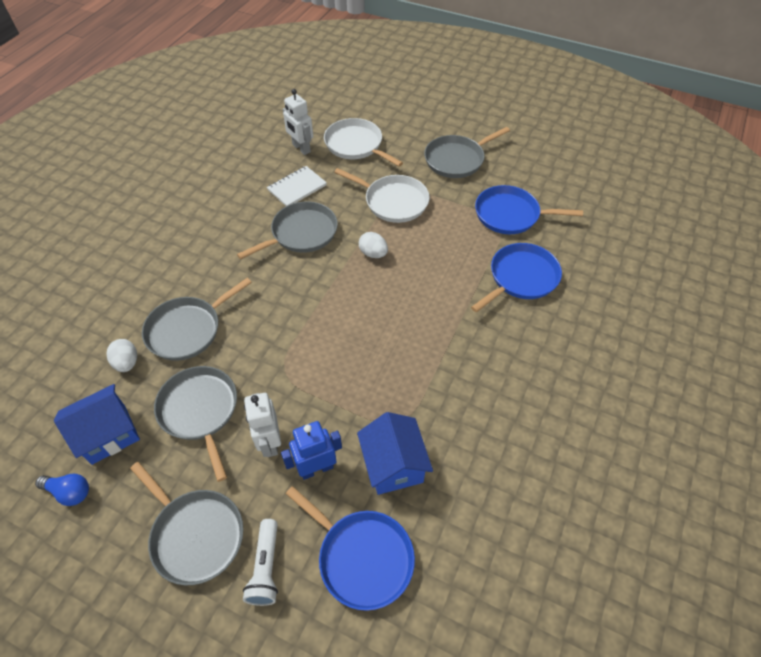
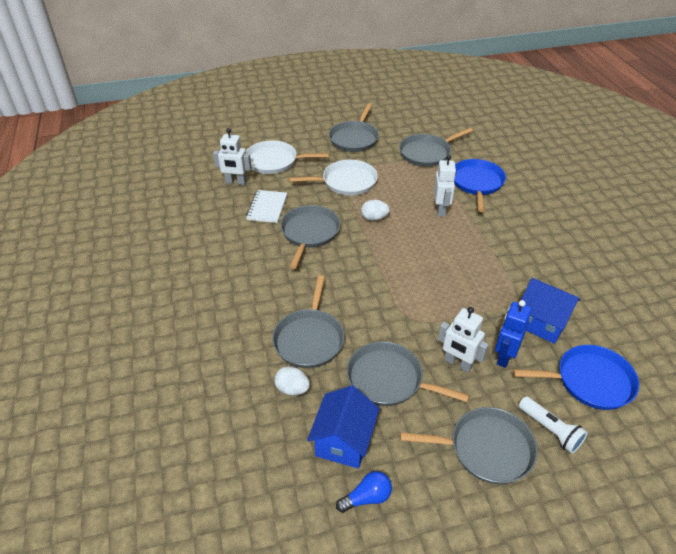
camera: 40 degrees left, 10 degrees down
(446, 284) = (441, 210): none -> white robot
(510, 215) = (427, 153): blue pan -> grey pan

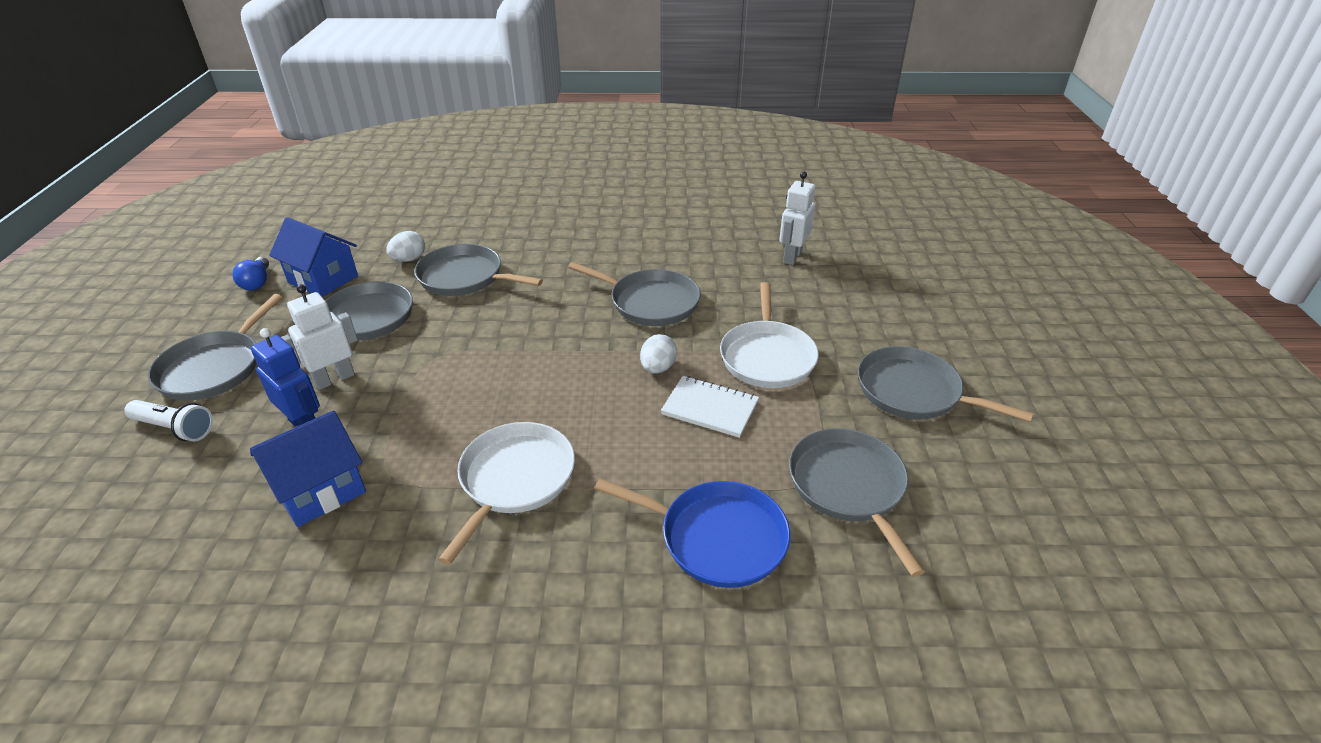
camera: 105 degrees right, 5 degrees down
(267, 207) = (722, 275): white notebook -> white notebook (710, 408)
(274, 161) = (843, 294): white pan -> white pan (514, 480)
(441, 210) = (649, 453): white robot -> none
(550, 430) = (175, 428): white flashlight -> white flashlight turned 135 degrees counterclockwise
(589, 381) = (186, 501): blue pan -> none

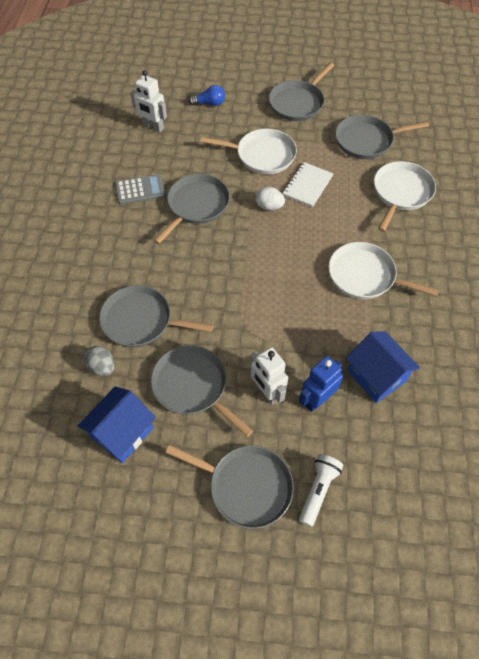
camera: 85 degrees left, 20 degrees up
(257, 282) = (116, 492): blue light bulb -> blue light bulb (209, 103)
(409, 259) = (102, 367): white egg -> grey egg
(465, 277) = (141, 321): grey pan -> grey pan turned 75 degrees clockwise
(671, 258) = (140, 190): none -> grey calculator
(716, 537) = (401, 193): blue pan -> white pan

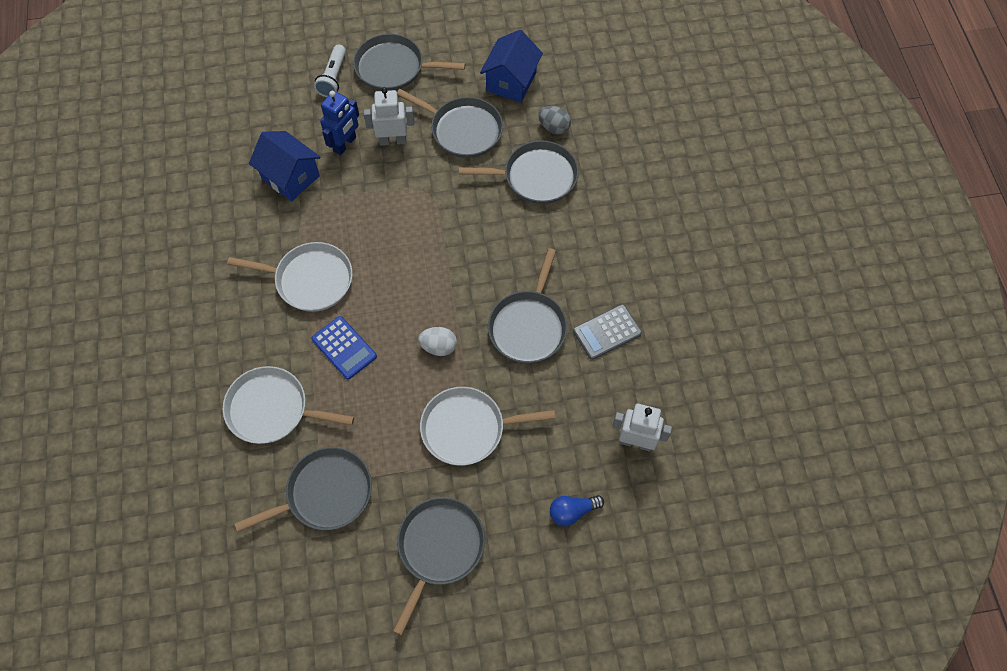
camera: 165 degrees right, 5 degrees up
(267, 392) = (393, 140): white robot -> white robot turned 45 degrees counterclockwise
(307, 185) = (396, 391): white notebook -> none
(342, 220) = (344, 348): none -> blue calculator
(401, 193) = (272, 409): white pan -> white pan turned 90 degrees clockwise

